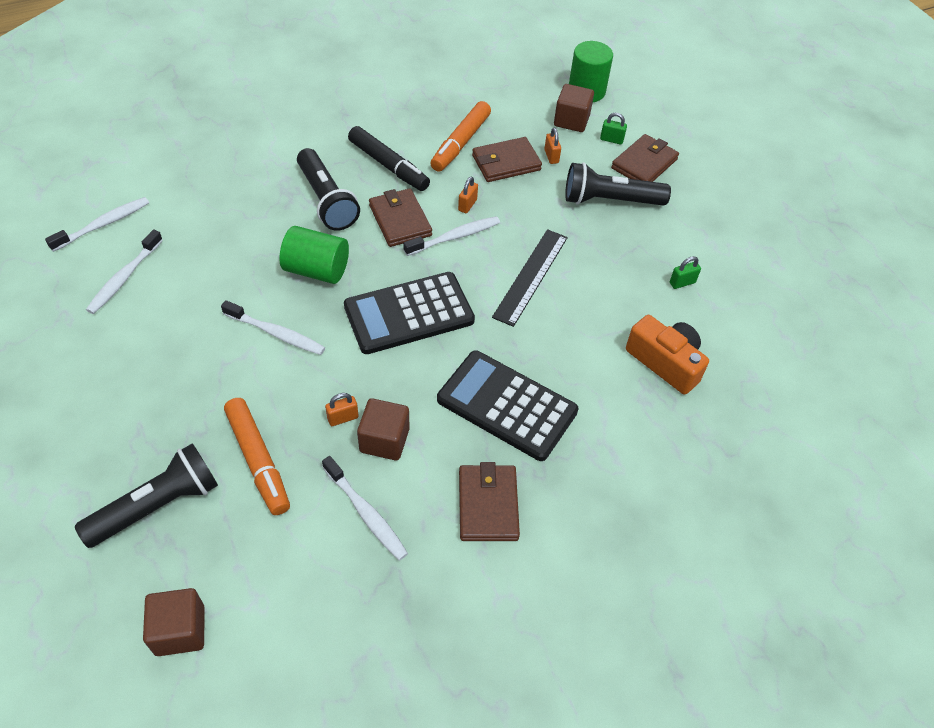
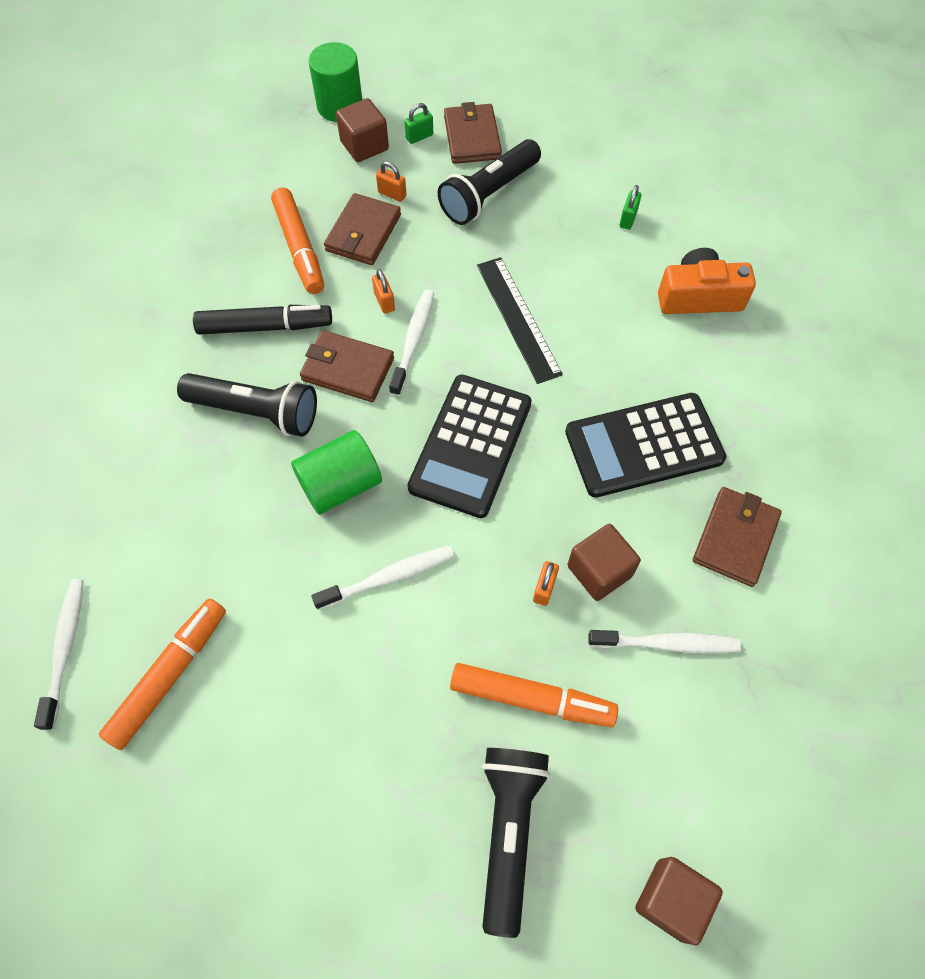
camera: 45 degrees left, 10 degrees up
(125, 277) = (169, 675): white toothbrush -> orange marker
(488, 505) = (735, 538): brown wallet -> brown wallet turned 75 degrees clockwise

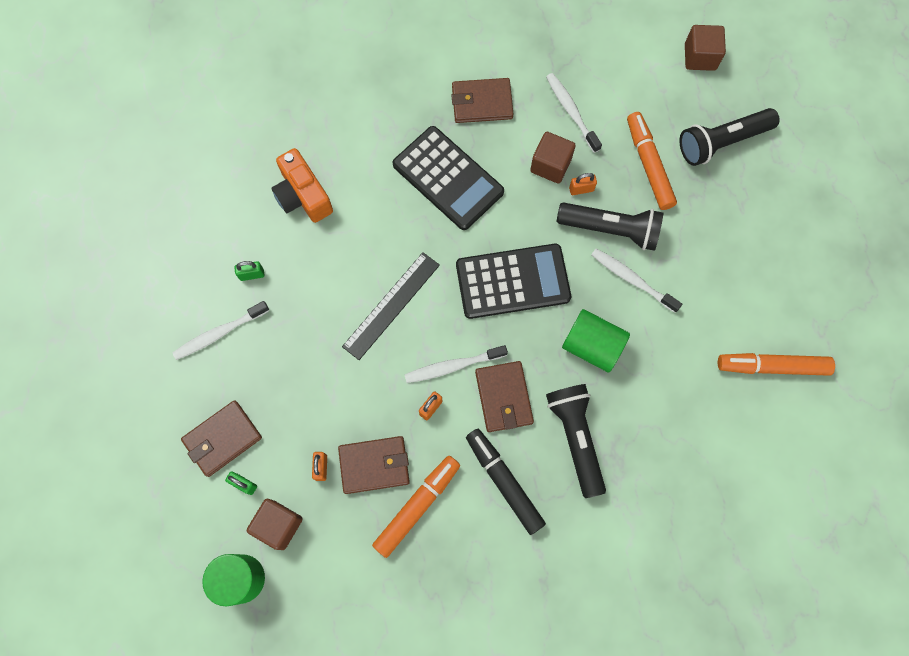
camera: 120 degrees left, 10 degrees up
(65, 650) = (802, 440): white toothbrush -> white toothbrush (220, 333)
(489, 194) = (281, 390): black flashlight -> black flashlight (611, 230)

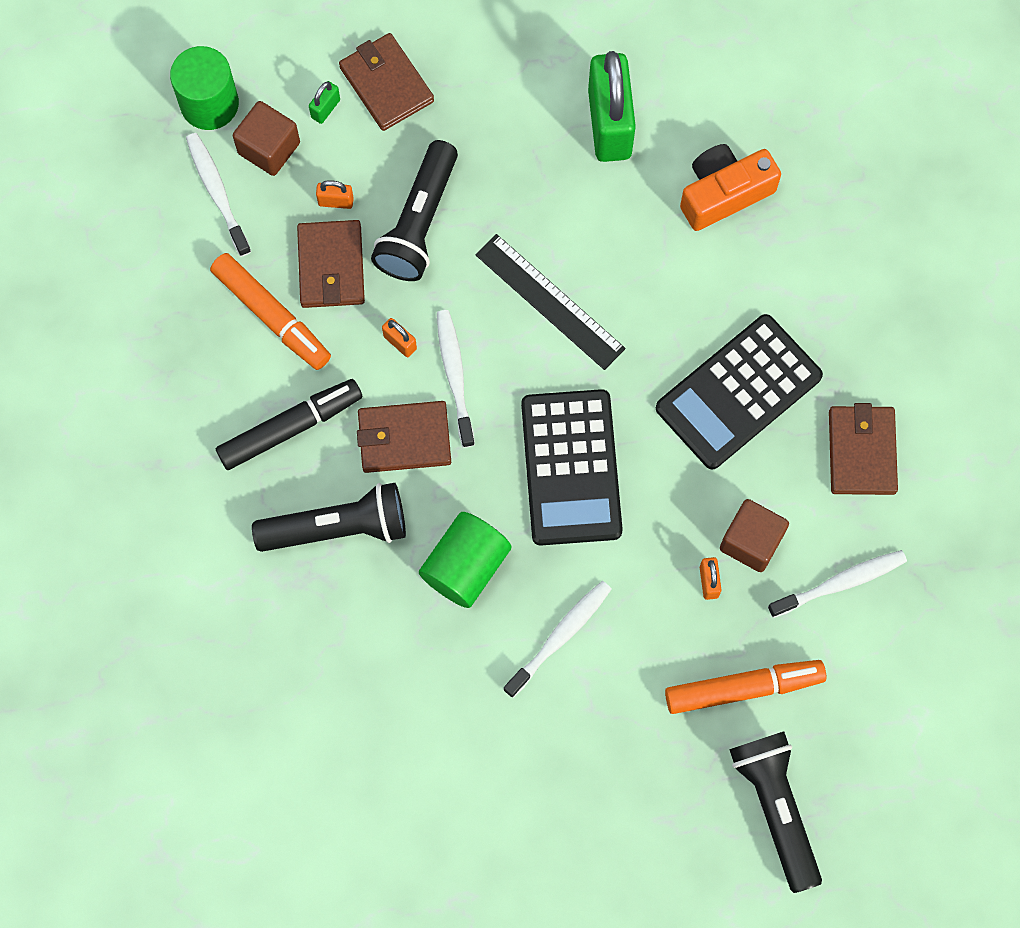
camera: 95 degrees right, 0 degrees up
(220, 333) = (529, 83): white toothbrush -> white toothbrush (217, 193)
(252, 274) = (609, 124): green padlock -> green padlock, size x2.48
(611, 230) = (640, 617): black flashlight -> black flashlight (418, 223)
(700, 57) = (929, 799): brown cube -> none
(772, 366) = (410, 818): orange marker -> none

